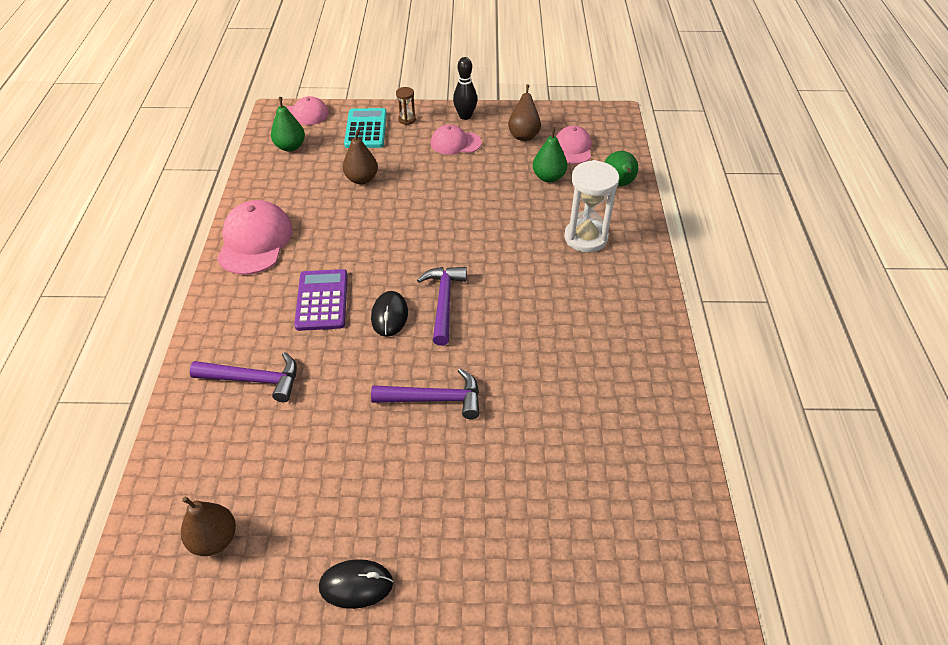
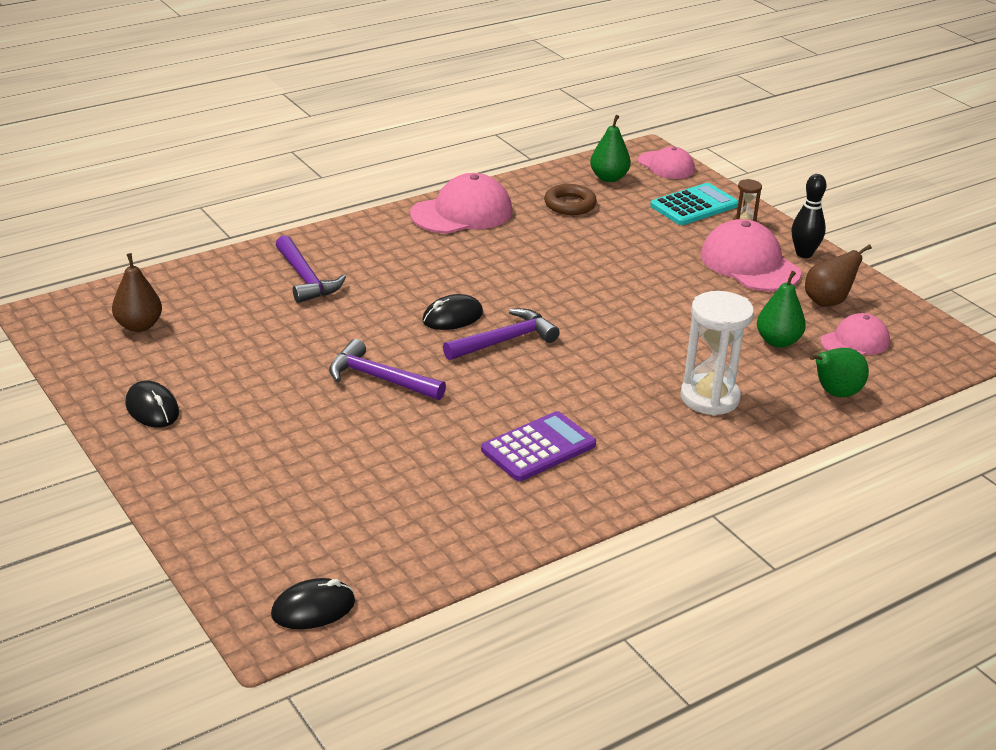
camera: 55 degrees right, 15 degrees down
(304, 182) = (570, 204): none -> brown ring
(322, 300) = (430, 275): purple calculator -> purple calculator (538, 448)
(361, 179) = (616, 232): brown pear -> none
(435, 399) = (379, 379): purple hammer -> purple hammer turned 150 degrees clockwise
(455, 143) = (749, 264): pink cap -> pink cap, size x1.61
(699, 581) = (313, 608): none -> black mouse

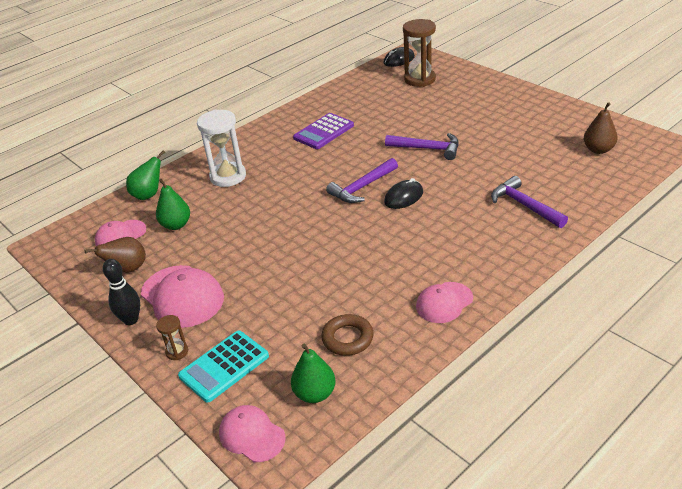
camera: 175 degrees right, 5 degrees up
(152, 409) = (538, 110): black mouse -> none
(303, 533) = (419, 79): none -> brown hourglass
(462, 213) = (444, 302): pink cap -> pink cap, size x0.62

